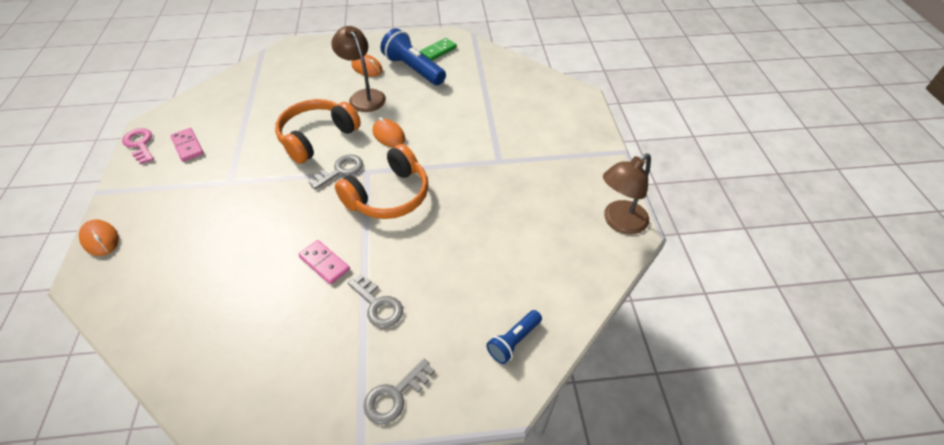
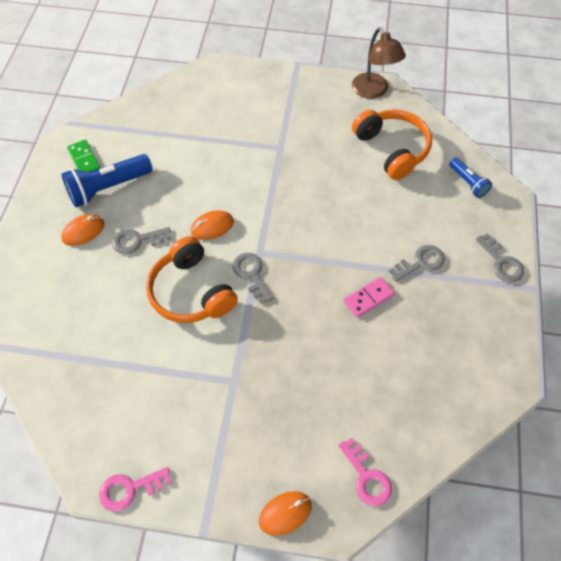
camera: 75 degrees left, 10 degrees up
(123, 294) = (367, 477): none -> pink key
(188, 146) = (155, 429): pink domino -> none
(364, 96) = (137, 240): brown lamp -> grey key
(389, 195) = (299, 238): orange headphones -> orange headphones (392, 149)

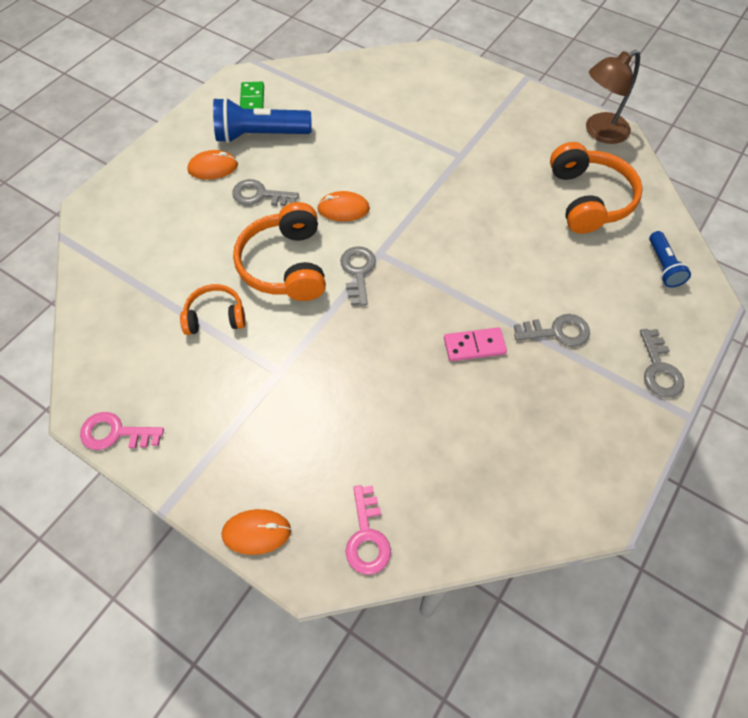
camera: 25 degrees right, 0 degrees up
(157, 358) = (215, 317): none -> orange headphones
(373, 91) = (599, 132): brown lamp -> brown lamp turned 60 degrees clockwise

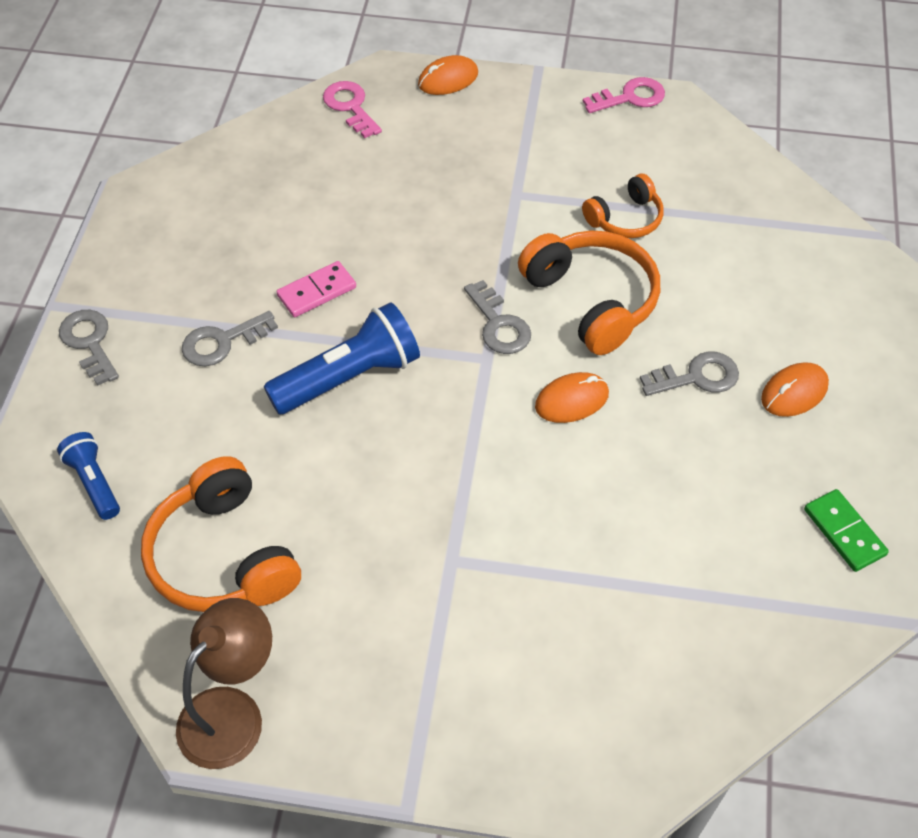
camera: 155 degrees right, 5 degrees down
(260, 135) = (777, 472): blue flashlight -> blue flashlight (349, 377)

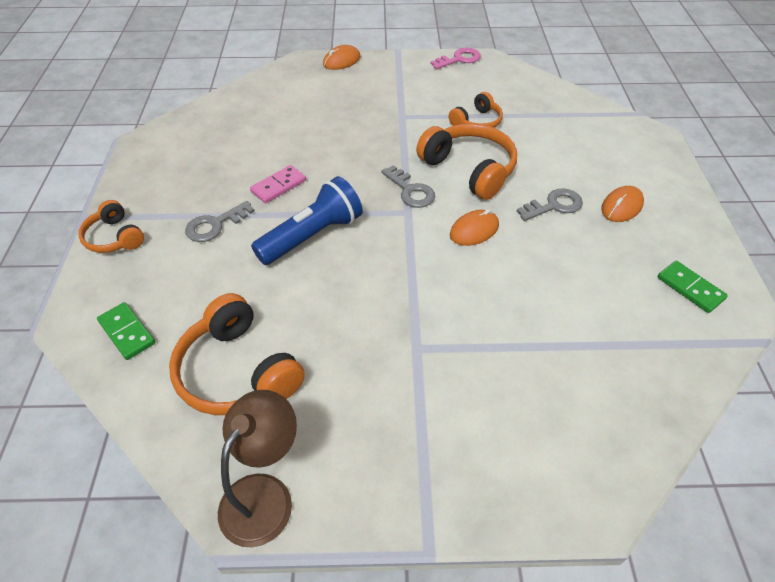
camera: 10 degrees left, 5 degrees down
(89, 342) = (114, 237): grey key -> orange headphones
(94, 482) = (127, 332): blue flashlight -> green domino
(350, 106) = (281, 81): pink key -> none

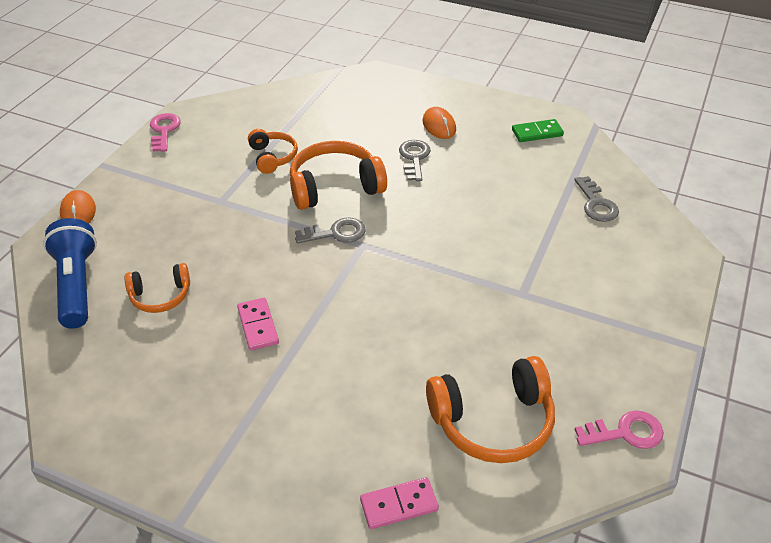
camera: 65 degrees left, 5 degrees down
(114, 237) = (239, 495): orange headphones -> orange headphones (160, 296)
(127, 332) = (399, 505): green domino -> pink domino
(215, 225) = (283, 394): grey key -> grey key (596, 204)
(264, 494) = (625, 432): brown lamp -> pink key
(312, 236) = (351, 320): blue flashlight -> blue flashlight (77, 285)
(474, 230) = (413, 213): orange mouse -> none

